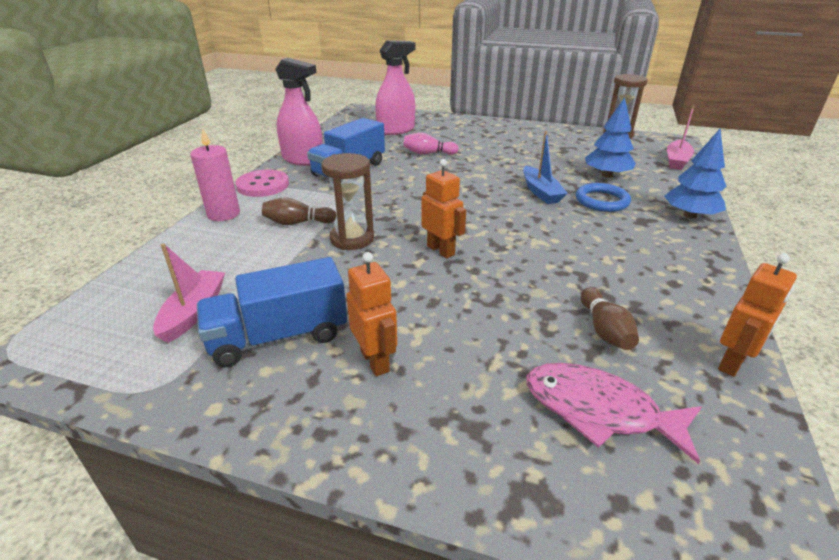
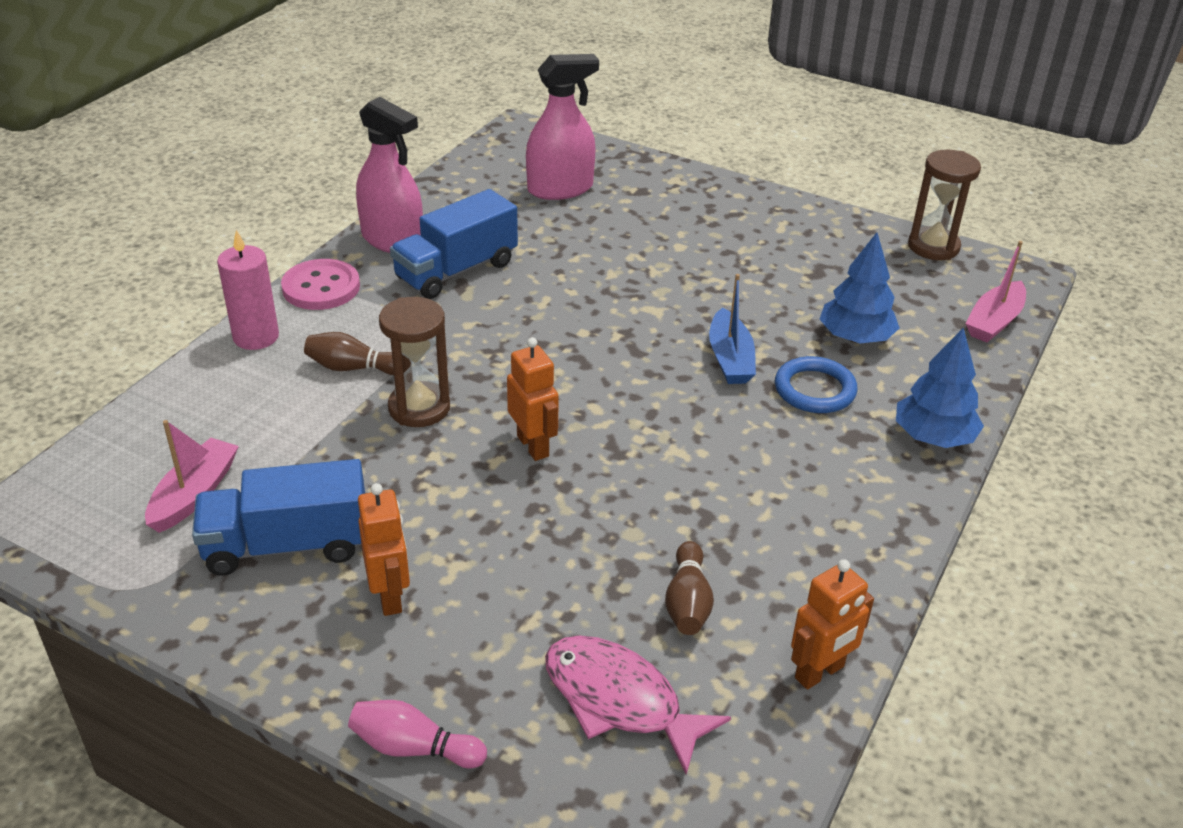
camera: 10 degrees right, 5 degrees up
(428, 153) = (591, 251): pink bowling pin -> pink bowling pin (413, 748)

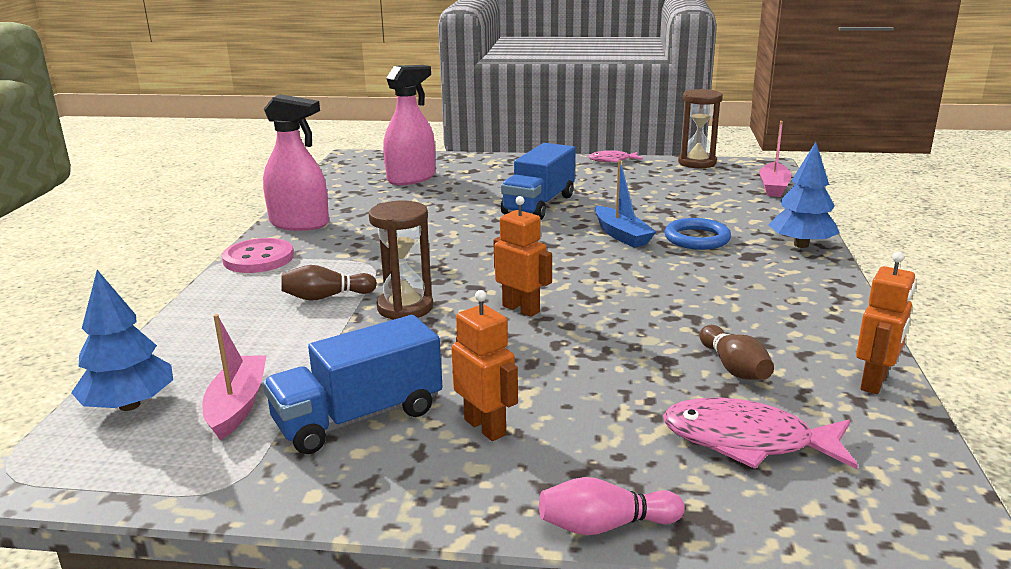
camera: 20 degrees left, 15 degrees down
(256, 337) = (221, 296): pink candle -> none
(456, 271) = (367, 230): blue truck -> blue truck (539, 205)
(826, 214) = (612, 160): none -> pink fish
(855, 338) = (695, 210): blue tree -> blue tree (130, 405)

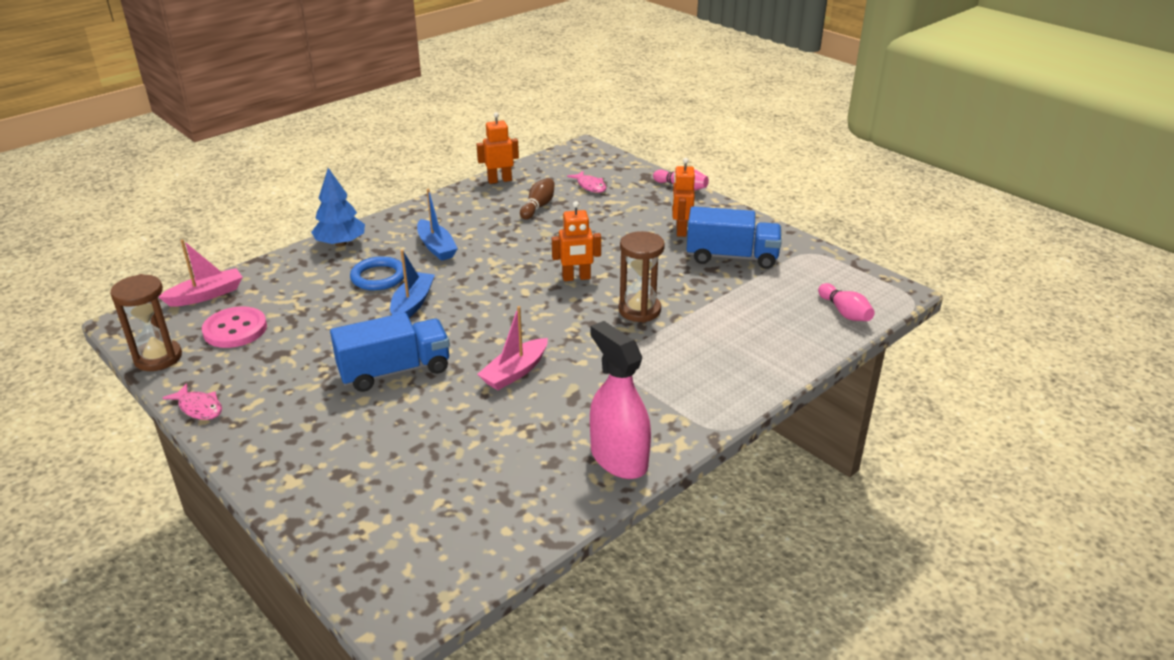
camera: 140 degrees left, 10 degrees up
(130, 405) = (845, 312): blue tree -> pink bowling pin
(237, 405) = (786, 288): pink boat -> pink boat (515, 372)
(258, 258) = (695, 417): pink button -> pink button (235, 329)
(326, 297) = (679, 344): brown bowling pin -> none
(411, 178) = (419, 494): pink spray bottle -> none
(521, 309) = (576, 278): orange robot -> orange robot turned 90 degrees counterclockwise
(717, 277) = (436, 247): none -> blue boat
(747, 441) = (590, 186): pink fish -> pink fish, size x0.58

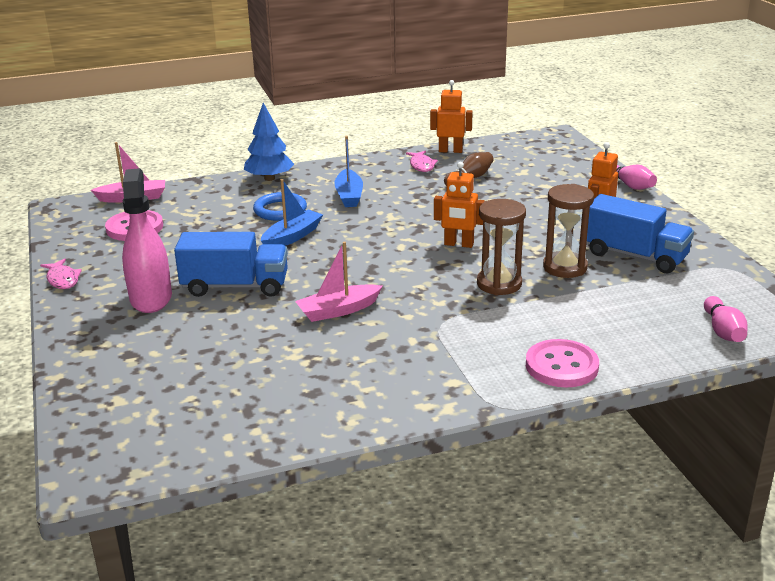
camera: 25 degrees right, 5 degrees down
(158, 358) = (62, 236): brown hourglass -> brown hourglass (565, 267)
(590, 186) = (535, 169): pink fish -> pink fish (422, 165)
(618, 458) = (376, 405): pink spray bottle -> pink spray bottle (151, 298)
(745, 377) = (561, 366): none -> pink button

